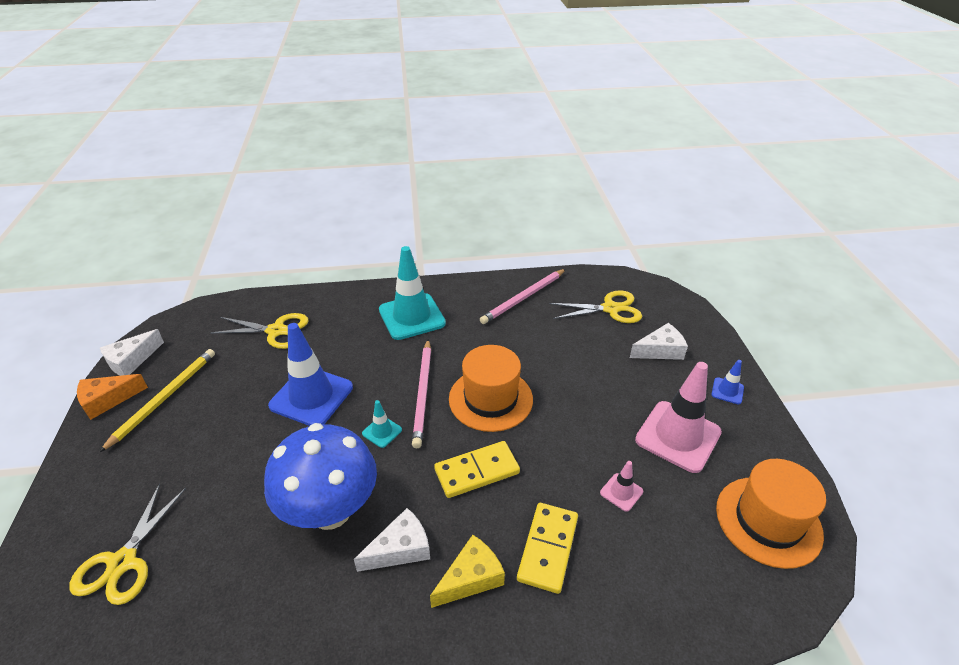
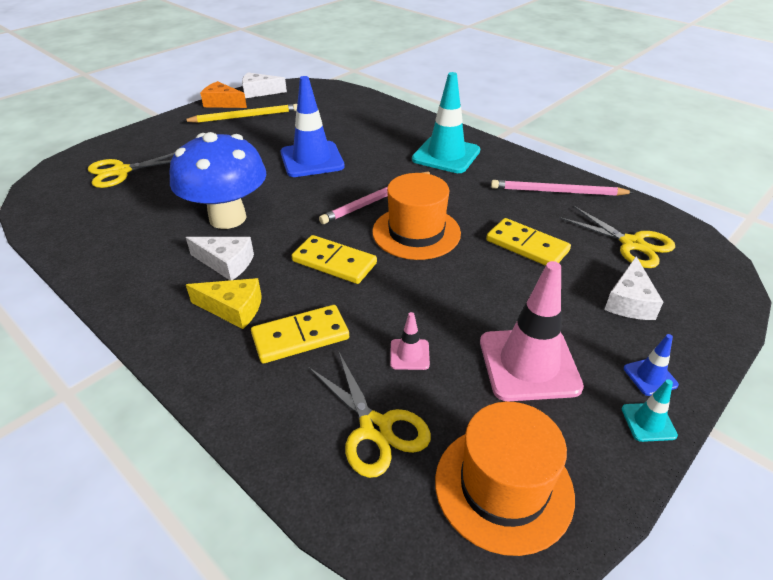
camera: 50 degrees right, 0 degrees up
(276, 331) = (349, 117): yellow scissors -> yellow scissors (375, 428)
(382, 432) = (318, 202): turquoise traffic cone -> turquoise traffic cone (648, 422)
(565, 354) = (527, 246): none -> yellow domino
(660, 350) = (629, 301): white cheese -> white cheese turned 75 degrees clockwise

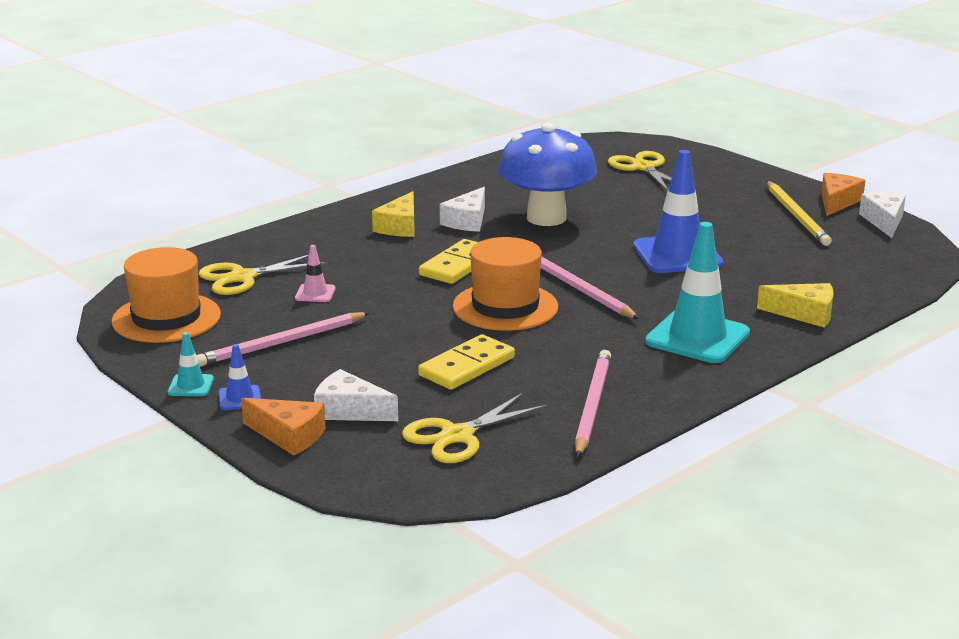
camera: 95 degrees right, 15 degrees down
(300, 337) = (354, 252): yellow domino -> none
(402, 122) = (804, 314): none -> yellow cheese
(529, 364) = (281, 343): pink traffic cone -> pink pencil
(691, 332) = (288, 436): none -> orange cheese

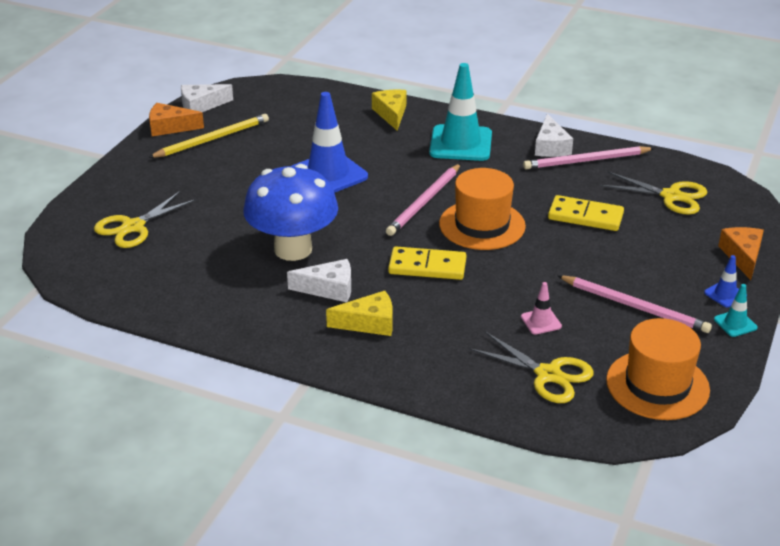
camera: 115 degrees left, 10 degrees up
(349, 410) = (688, 244): white cheese -> white cheese (550, 146)

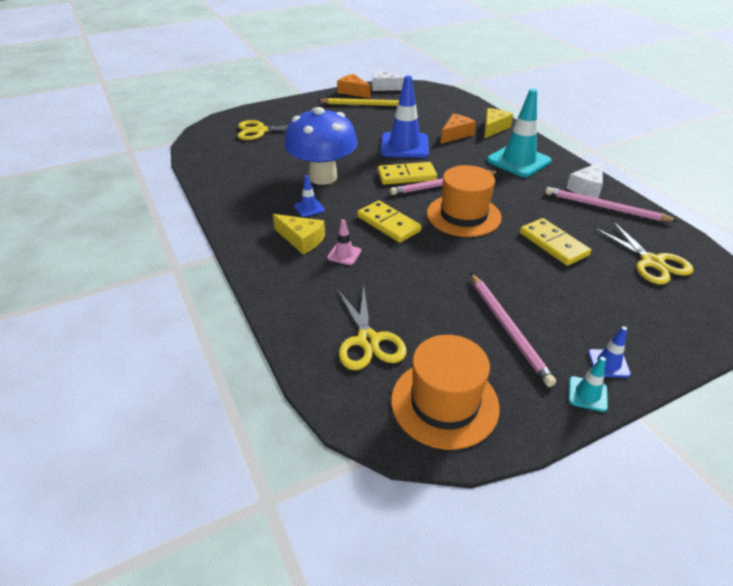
camera: 40 degrees right, 5 degrees up
(329, 289) = (309, 208): white cheese -> blue traffic cone
(377, 208) = (406, 176): none -> yellow domino
(541, 321) = (416, 299): pink traffic cone -> pink traffic cone (344, 254)
(742, 256) = (667, 341): orange cheese -> orange cheese (456, 134)

